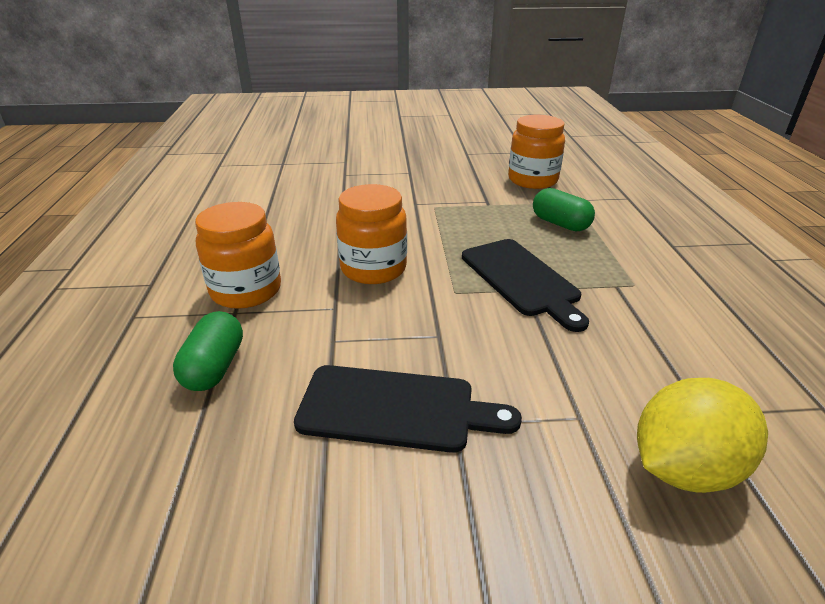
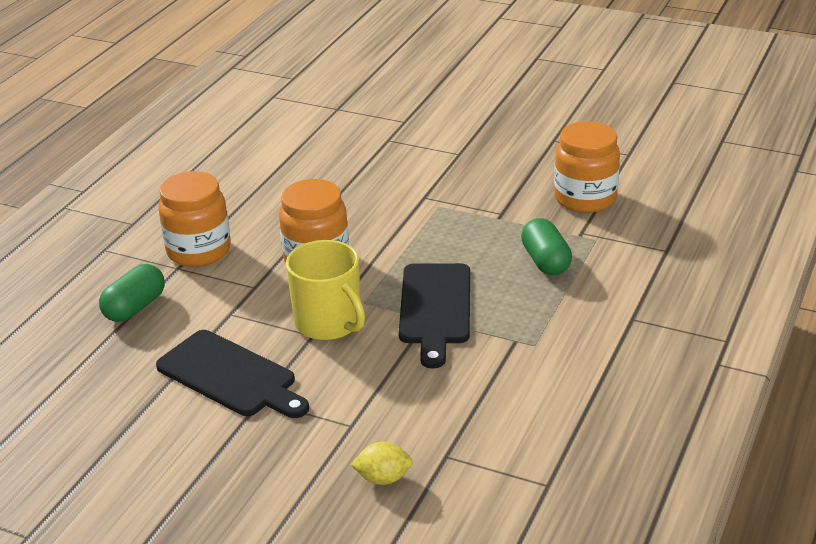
camera: 30 degrees right, 0 degrees up
(443, 319) = (329, 323): none -> yellow mug
(684, 468) = (383, 478): yellow lemon -> yellow lemon, size x0.52

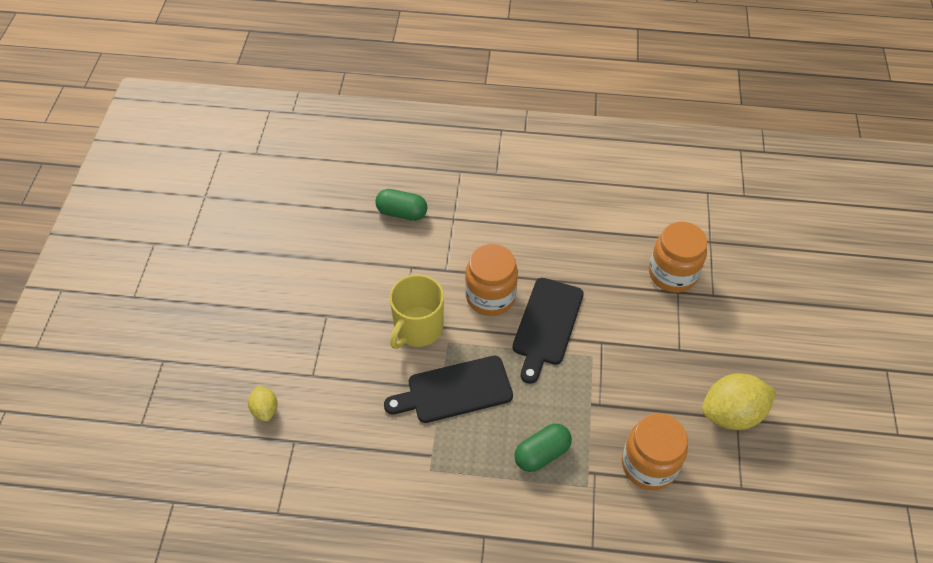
camera: 70 degrees right, 20 degrees up
(199, 251) = (476, 223): orange jar -> orange jar (672, 274)
(231, 376) = (345, 291): black cutting board -> black cutting board (546, 325)
(547, 141) = (731, 414): none -> yellow lemon

